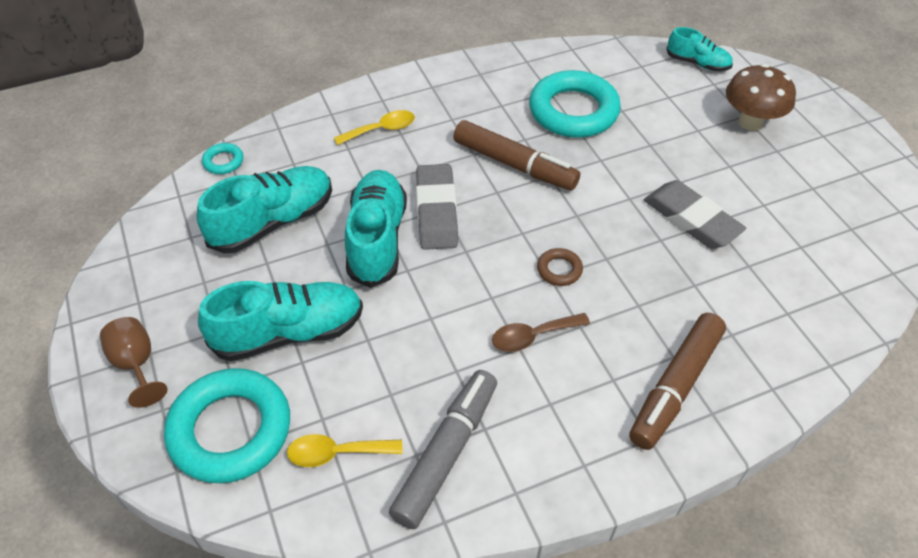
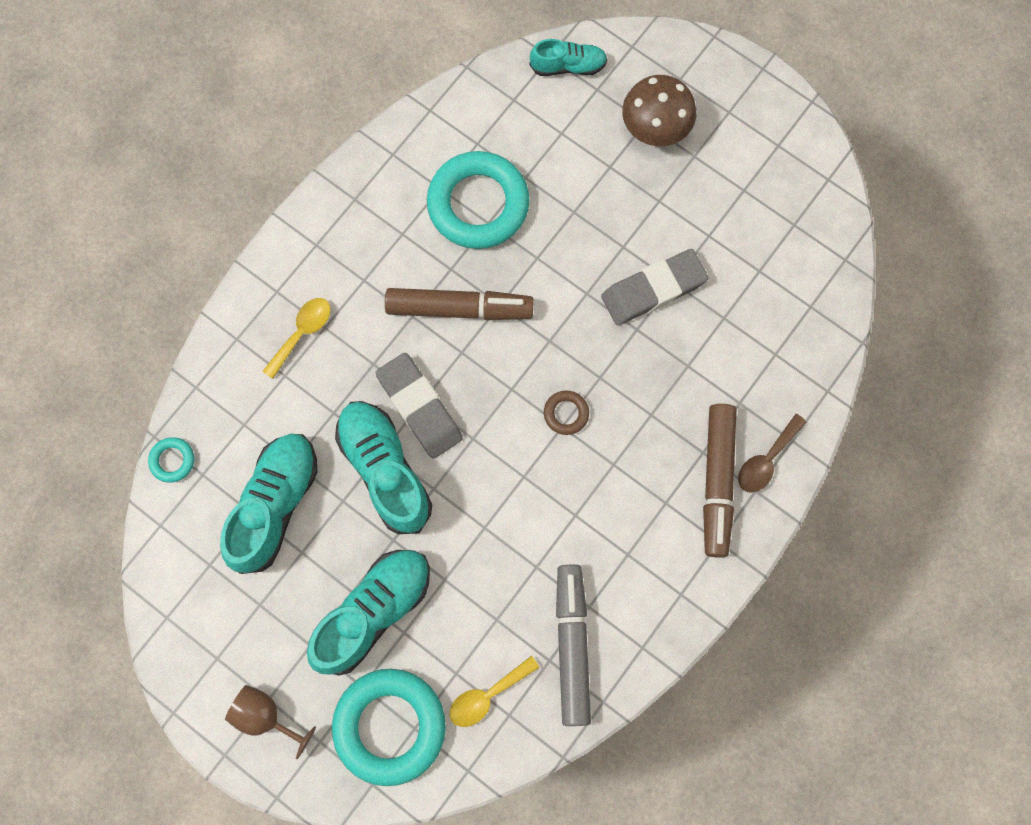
camera: 30 degrees left, 25 degrees up
(532, 336) = (580, 497): brown spoon -> brown spoon (766, 460)
(691, 219) = (653, 289): grey eraser -> grey eraser turned 45 degrees counterclockwise

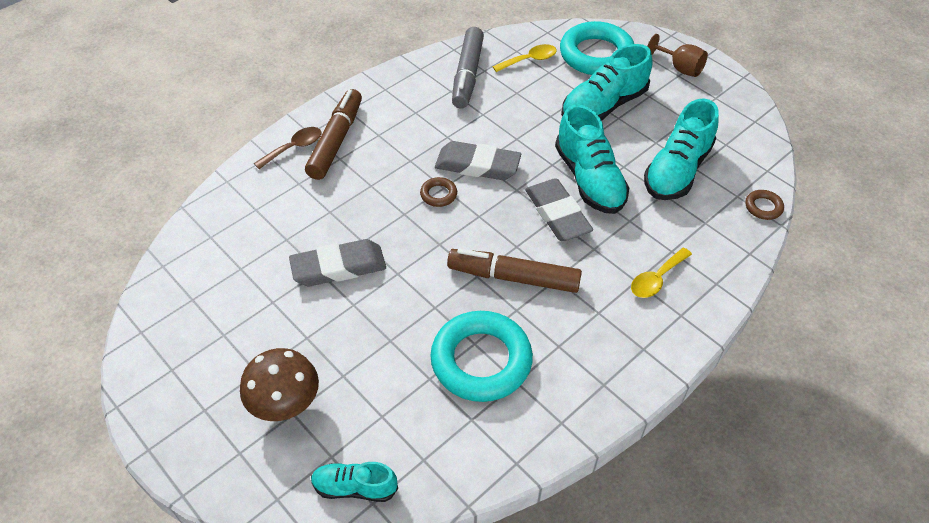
camera: 170 degrees left, 25 degrees down
(172, 460) = (763, 207): turquoise ring -> brown ring
(527, 470) = (477, 165): none -> grey eraser

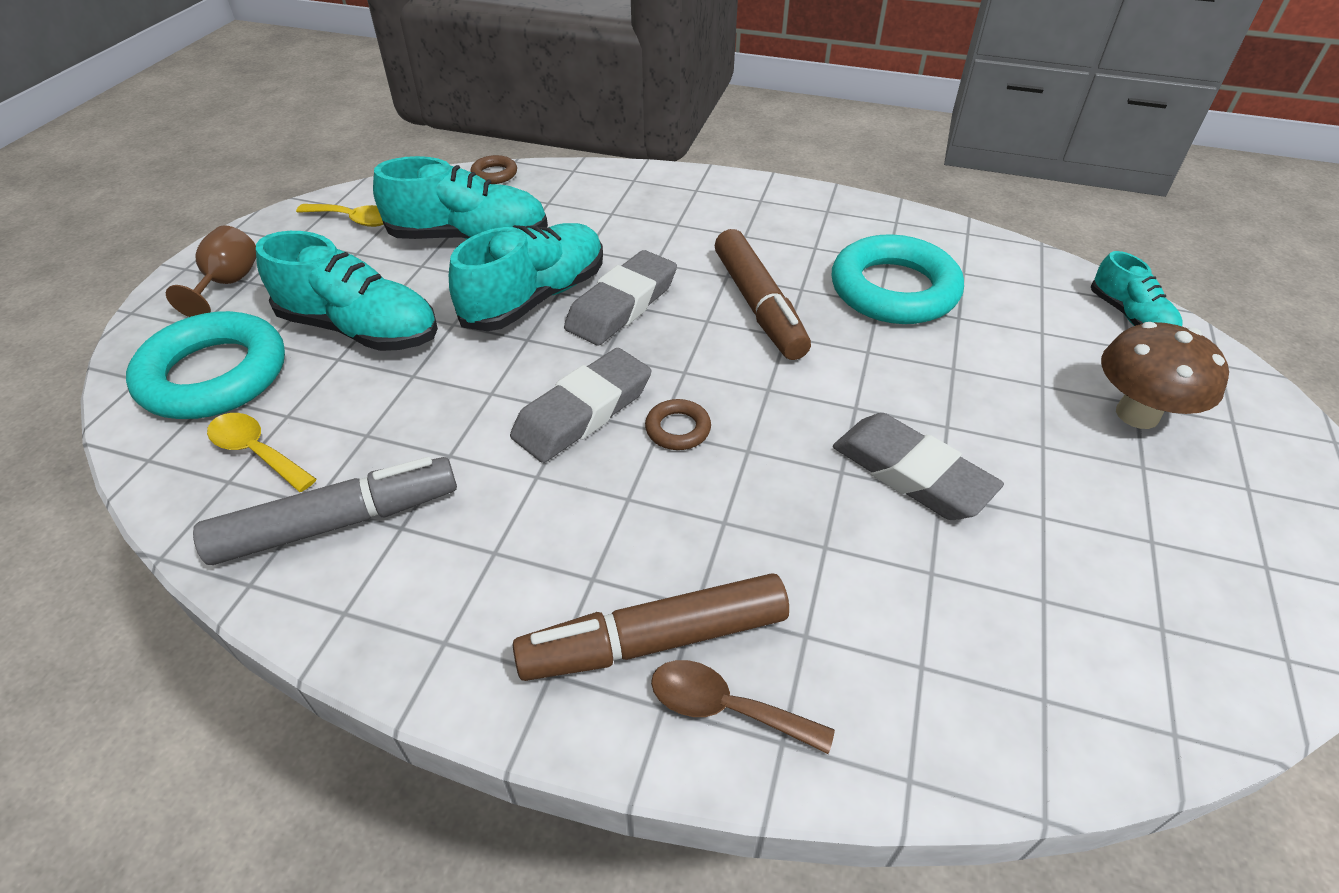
camera: 120 degrees left, 5 degrees down
(477, 165) = (583, 412): grey eraser -> grey eraser turned 60 degrees clockwise
(656, 279) = (662, 212): yellow spoon -> yellow spoon (354, 220)

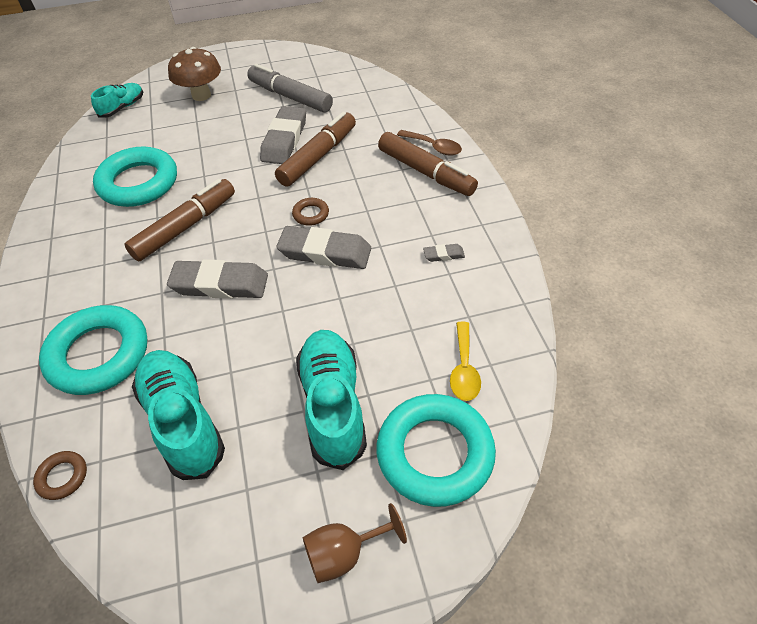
camera: 120 degrees left, 5 degrees up
(338, 522) = (468, 297): grey marker -> grey marker (290, 97)
(354, 220) = (197, 537): yellow spoon -> none
(439, 542) = (443, 255): none -> grey eraser
(535, 298) = (238, 331): turquoise shoe -> none
(608, 210) = (98, 354): none -> turquoise ring
(725, 708) = (433, 147): brown spoon -> brown spoon turned 45 degrees counterclockwise
(825, 498) = (318, 156): none -> brown marker

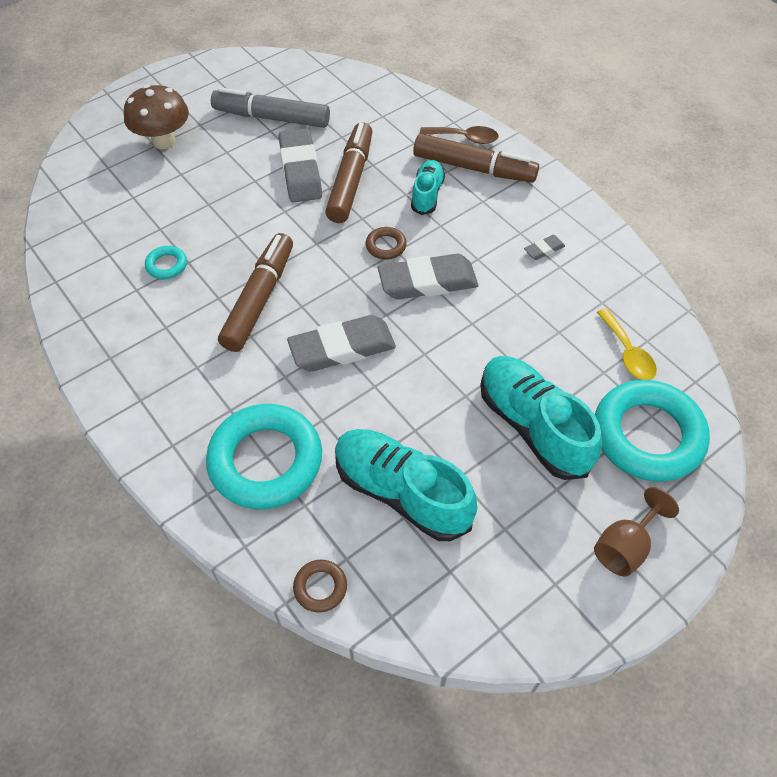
camera: 25 degrees left, 5 degrees up
(122, 108) = (75, 180): turquoise shoe -> turquoise shoe (427, 194)
(138, 183) = (167, 265): turquoise ring -> turquoise ring, size x0.43

